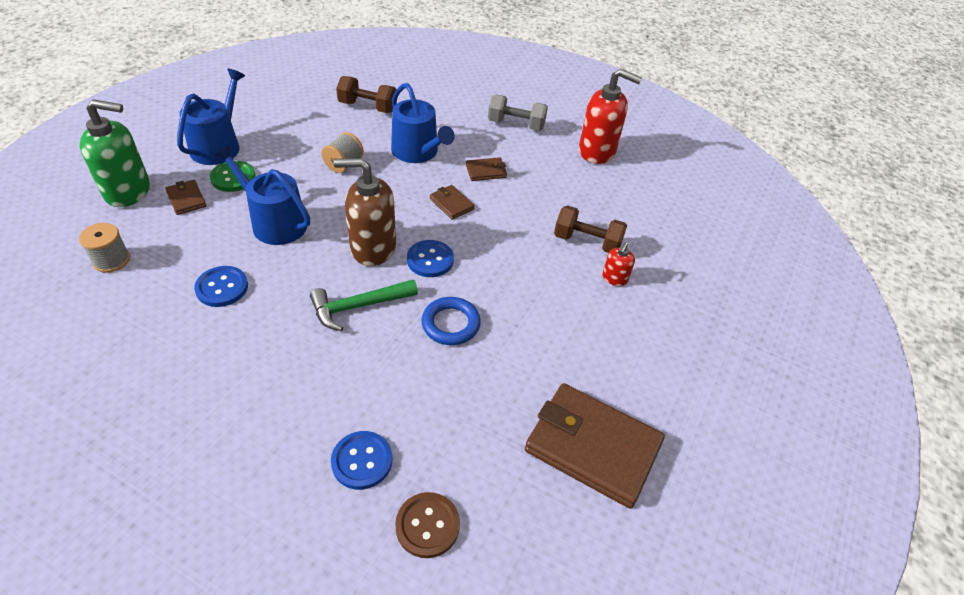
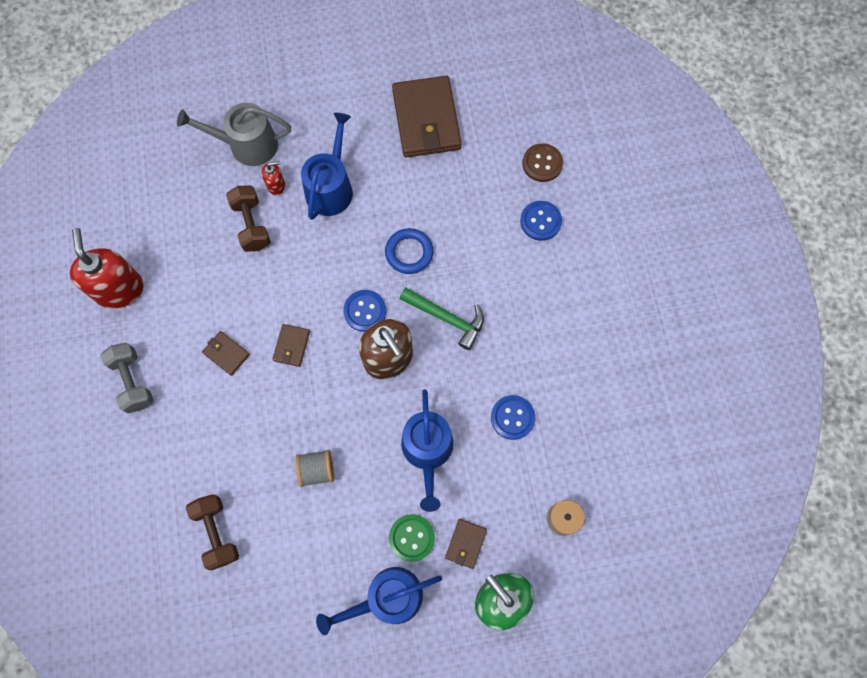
camera: 125 degrees left, 25 degrees up
(418, 152) = (247, 427): blue watering can -> blue watering can (331, 187)
(677, 284) = (247, 145): none -> grey watering can

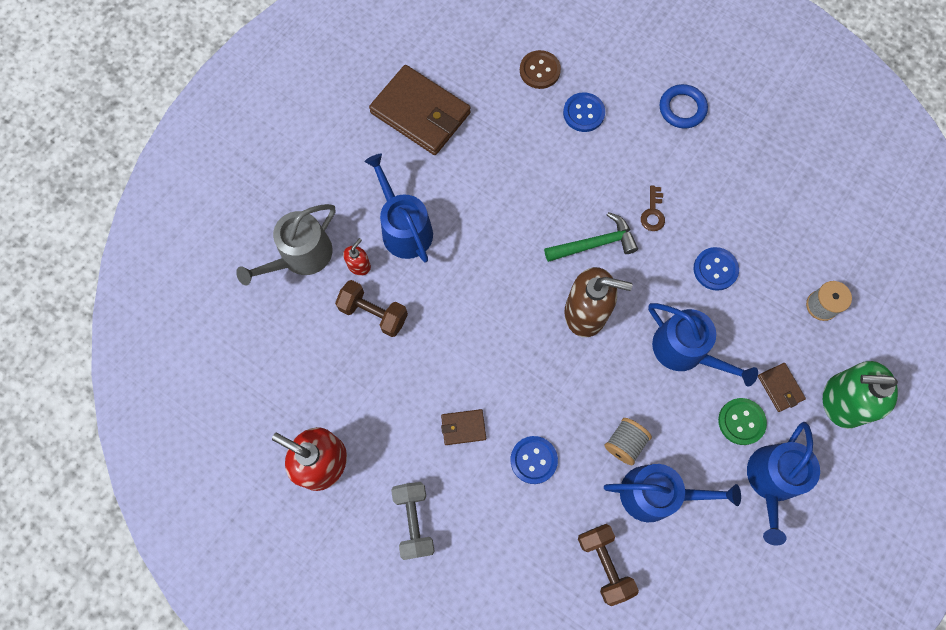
camera: 45 degrees left, 0 degrees up
(133, 381) = (414, 521): grey dumbbell -> grey dumbbell turned 60 degrees clockwise
(217, 532) = (604, 563): brown dumbbell -> brown dumbbell turned 45 degrees clockwise
(291, 346) = (506, 373): brown wallet -> none
(300, 524) = (656, 494): none -> blue watering can
(365, 311) = (531, 295): blue button -> blue button (533, 460)
(409, 252) = (516, 222): blue ring -> blue ring (682, 108)
(512, 336) = (653, 213): none -> brown key

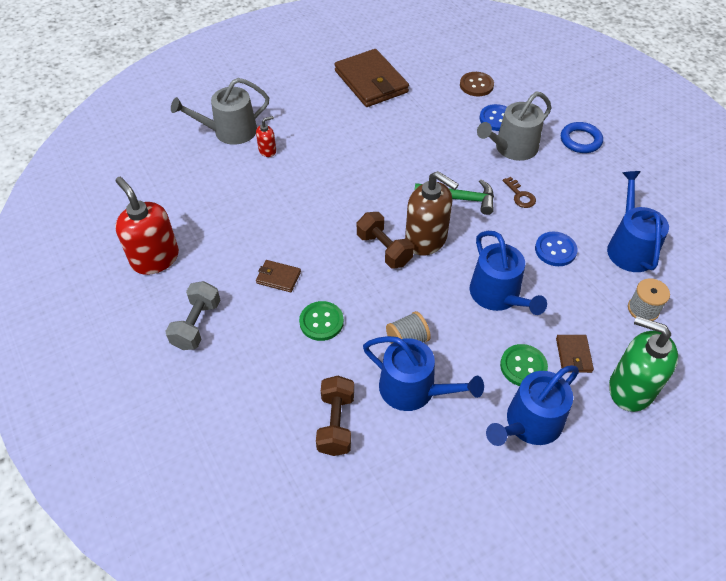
camera: 25 degrees right, 20 degrees down
(373, 313) = (258, 181): brown dumbbell -> brown dumbbell (384, 249)
(404, 228) = (315, 140): blue watering can -> blue watering can (629, 247)
(533, 460) = (321, 322): blue button -> green button
(617, 150) = (512, 148): none -> grey watering can
(653, 213) = (520, 195): brown key -> brown key turned 60 degrees counterclockwise

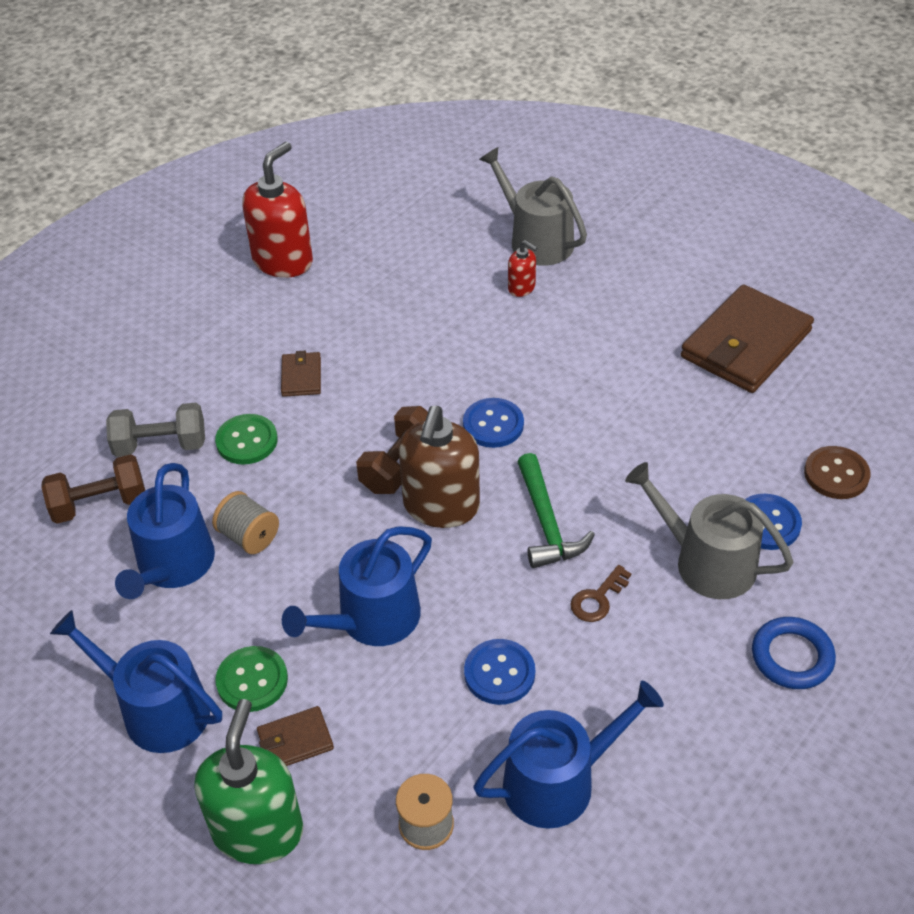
camera: 70 degrees right, 5 degrees down
(197, 324) = (200, 333): grey dumbbell -> grey dumbbell (160, 445)
(374, 198) = (493, 424): none -> blue button

